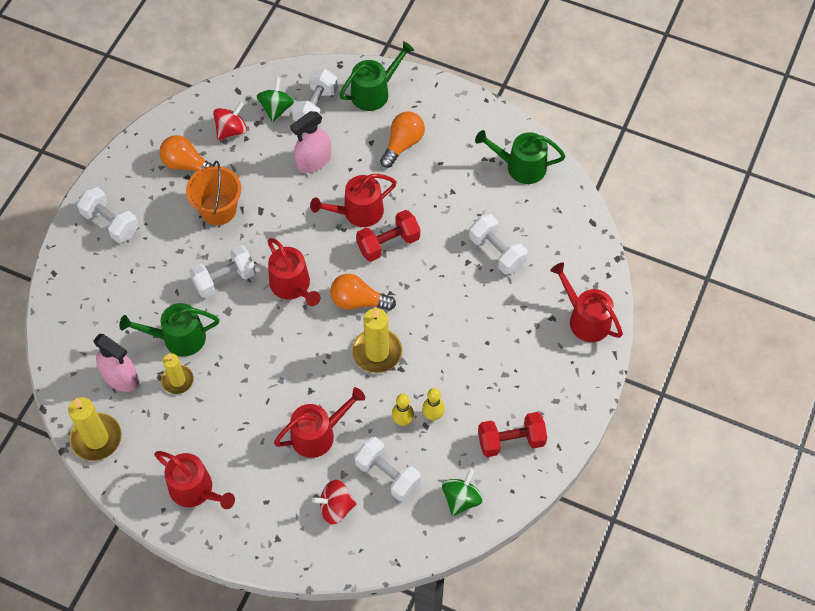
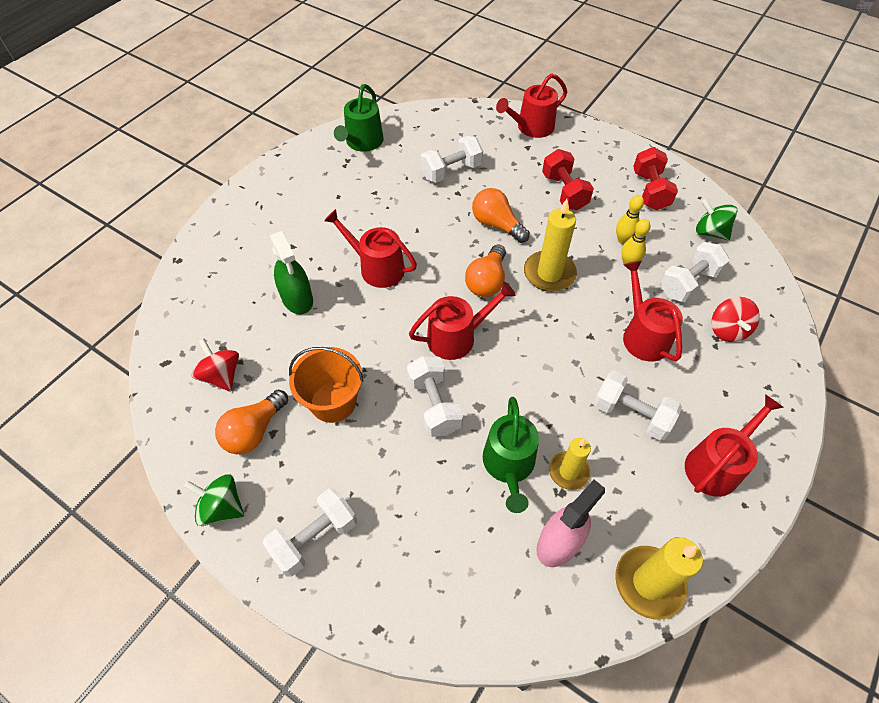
camera: 80 degrees left, 5 degrees down
(276, 108) = (210, 325): green spinning top -> green spinning top (222, 507)
(313, 161) = (297, 298): pink spray bottle -> green spray bottle
(315, 107) = (225, 288): white dumbbell -> white dumbbell (631, 414)
(358, 212) = (377, 268): red watering can -> red watering can turned 135 degrees clockwise
(374, 92) = (229, 235): green watering can -> none
(388, 243) = (422, 248): red dumbbell -> red dumbbell (564, 192)
(403, 144) = (305, 221): orange light bulb -> orange light bulb (496, 224)

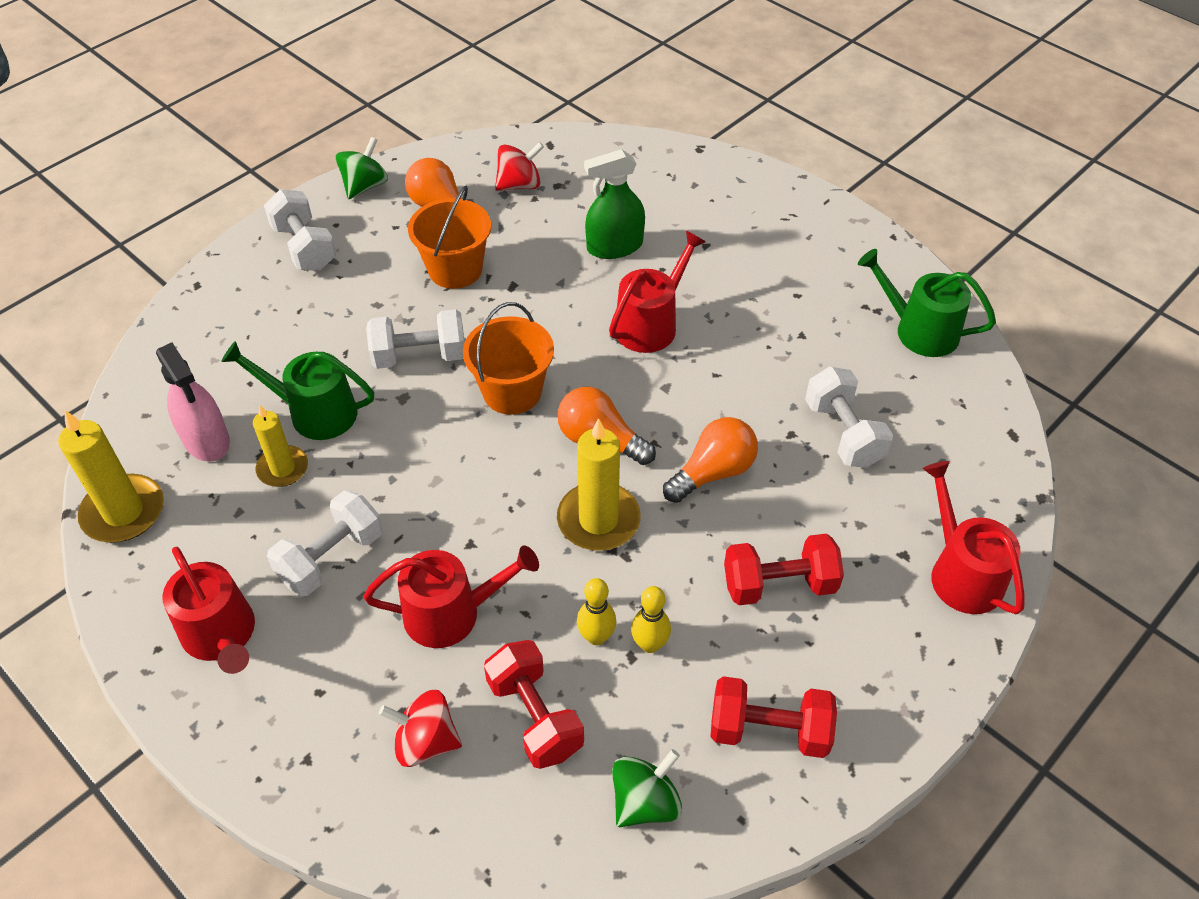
camera: 100 degrees right, 5 degrees down
(457, 337) = (512, 392): red watering can -> orange bucket
(688, 283) = (535, 716): white dumbbell -> red dumbbell

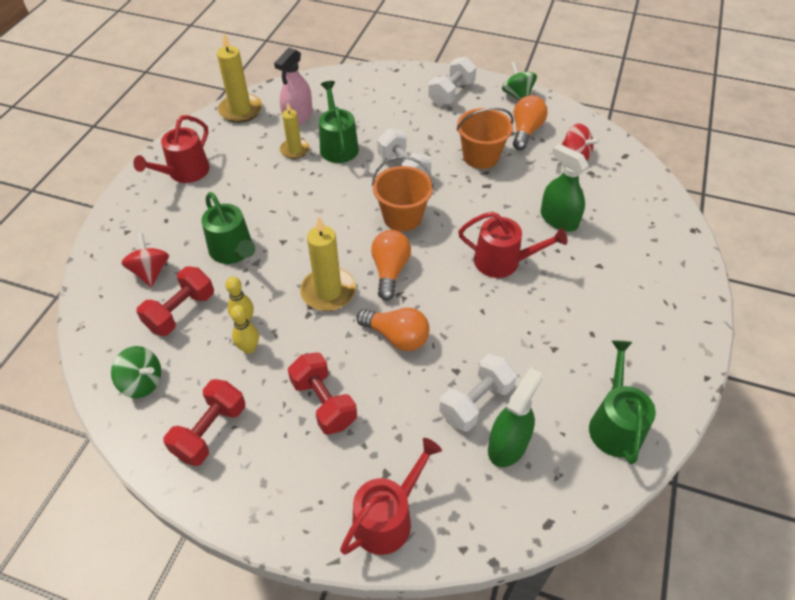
camera: 65 degrees right, 0 degrees up
(331, 558) = (247, 191): white dumbbell -> none
(365, 186) = (517, 95): green spinning top -> green spinning top turned 120 degrees counterclockwise
(451, 613) = (233, 251): red watering can -> green watering can
(769, 730) = (210, 431): red dumbbell -> red dumbbell turned 45 degrees clockwise
(909, 428) = (507, 445): none -> green spray bottle

